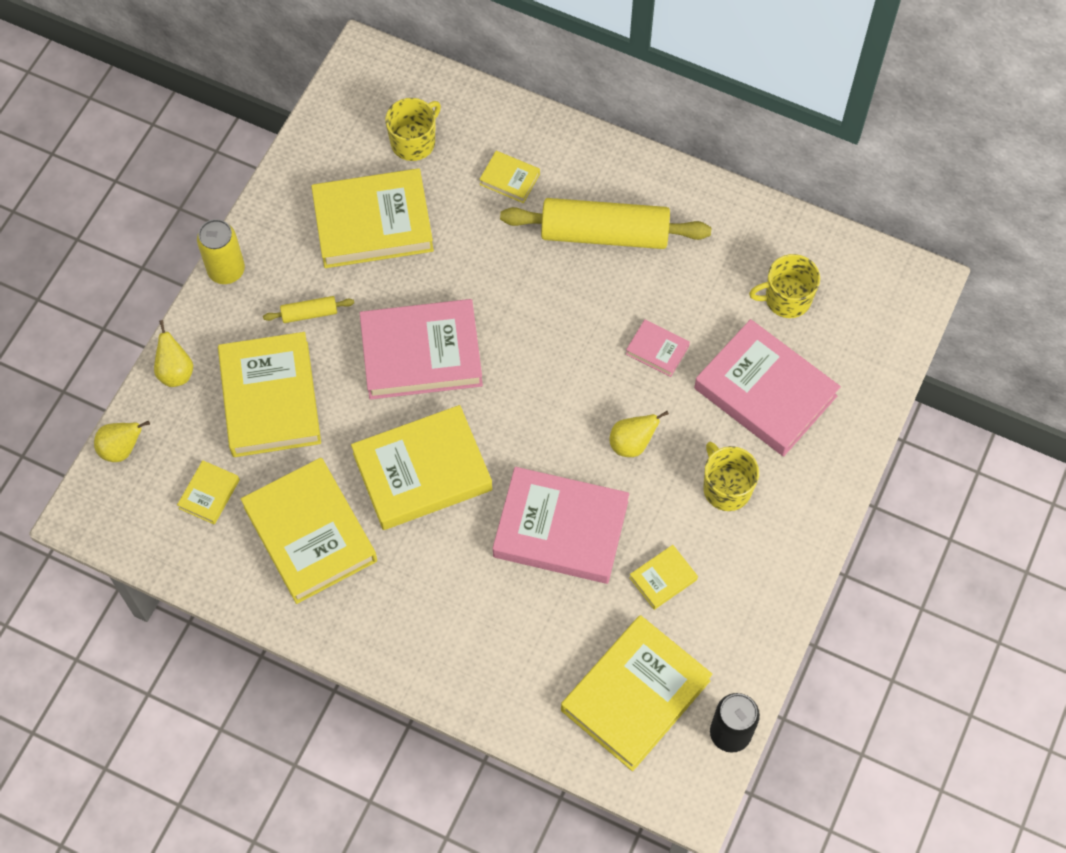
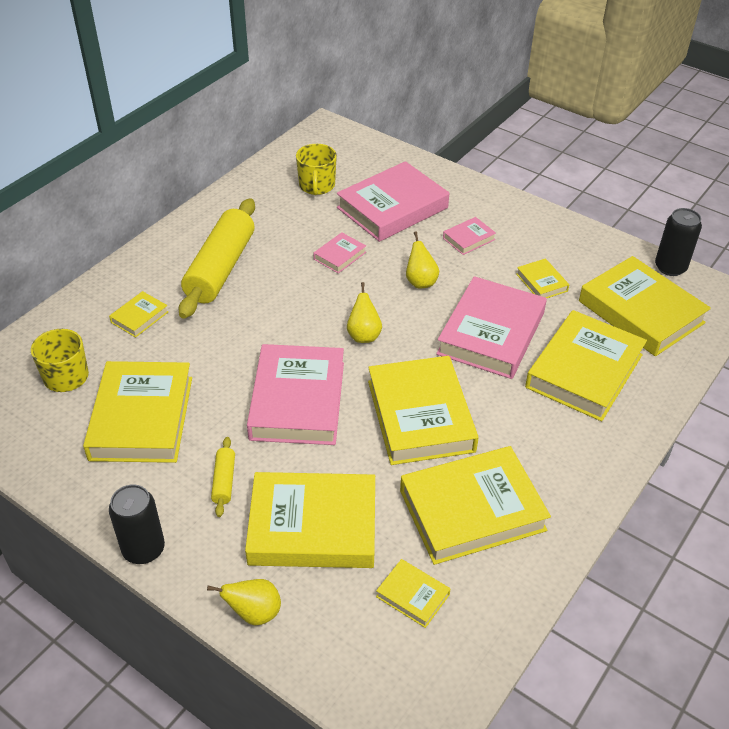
camera: 80 degrees left, 20 degrees down
(122, 449) = (339, 681): yellow pear -> yellow pear (364, 335)
(226, 270) = (143, 549): yellow can -> black can
(521, 632) = (584, 371): none -> yellow book
(726, 488) = (468, 239): yellow mug -> pink book

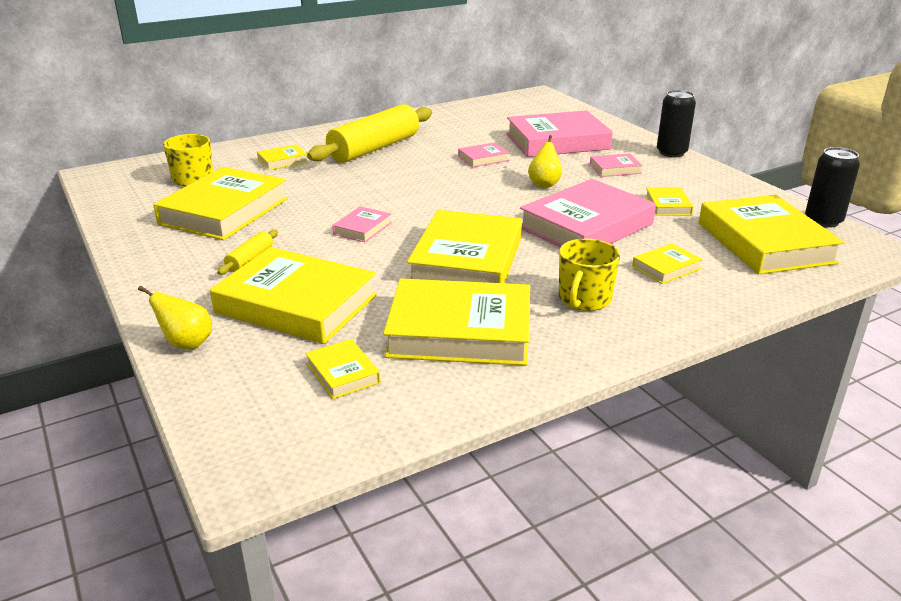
camera: 25 degrees right, 15 degrees down
(143, 549) = (141, 282): black can -> black can (671, 153)
(297, 400) = (362, 228): pink book -> pink book, size x0.45
(317, 186) = (500, 121): yellow mug -> yellow mug (584, 299)
(364, 335) = (460, 204): yellow pear -> none
(584, 371) = (666, 268): yellow book -> yellow book, size x0.45

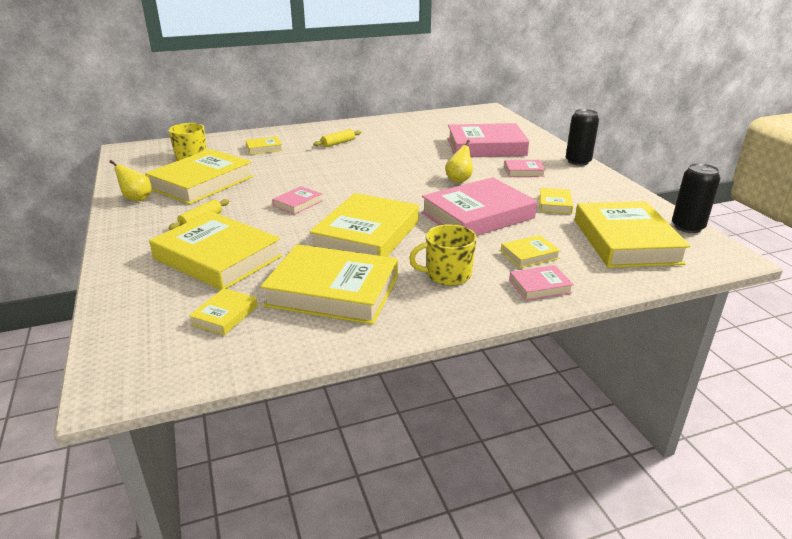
camera: 10 degrees right, 0 degrees up
(186, 343) = (121, 280): yellow pear -> yellow pear (136, 199)
(343, 373) = (225, 315): yellow book -> yellow book turned 45 degrees clockwise
(374, 148) = (338, 143): yellow rolling pin -> yellow rolling pin, size x0.43
(483, 158) = (419, 156): pink book -> pink book (540, 286)
(584, 299) = (447, 275): yellow mug -> yellow mug turned 45 degrees clockwise

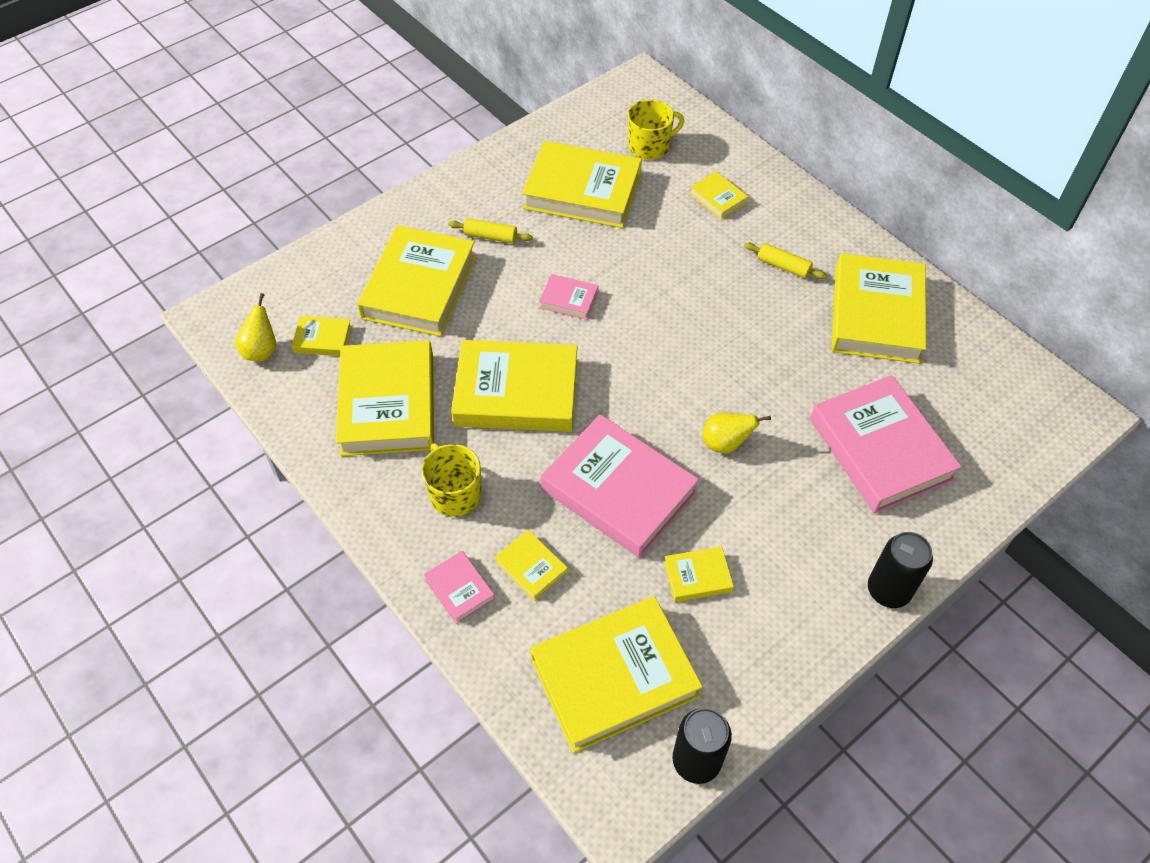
camera: 70 degrees right, 25 degrees up
(136, 199) = (517, 160): yellow pear -> yellow pear (261, 351)
(394, 131) = (876, 314): none -> yellow book
(523, 171) = (802, 519): pink book -> none

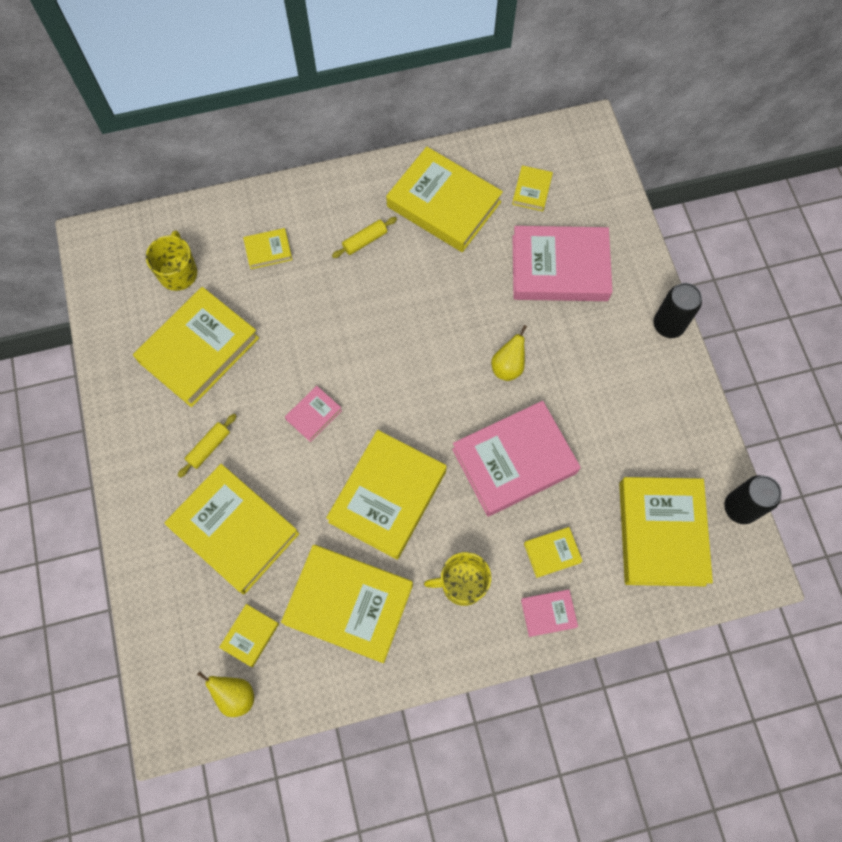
camera: 65 degrees left, 15 degrees up
(697, 577) = (608, 441): yellow book -> yellow book (532, 190)

